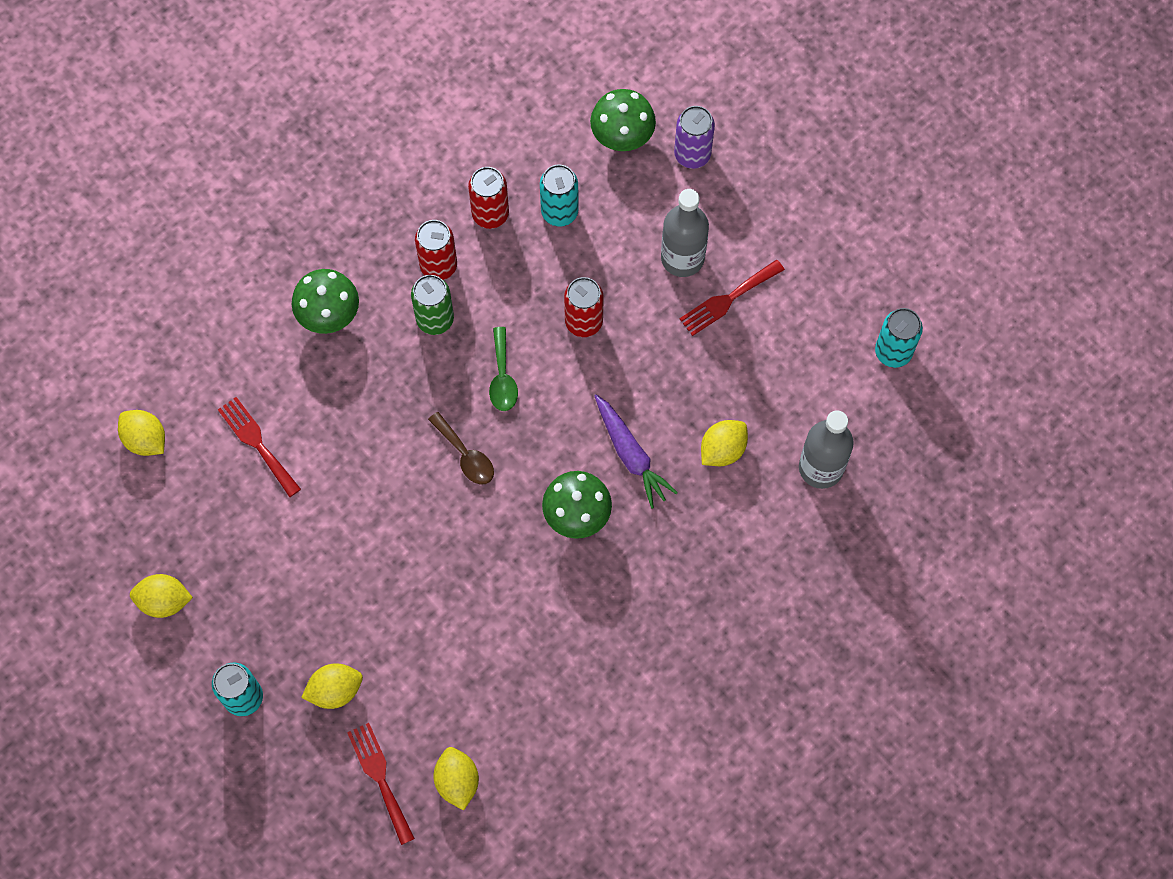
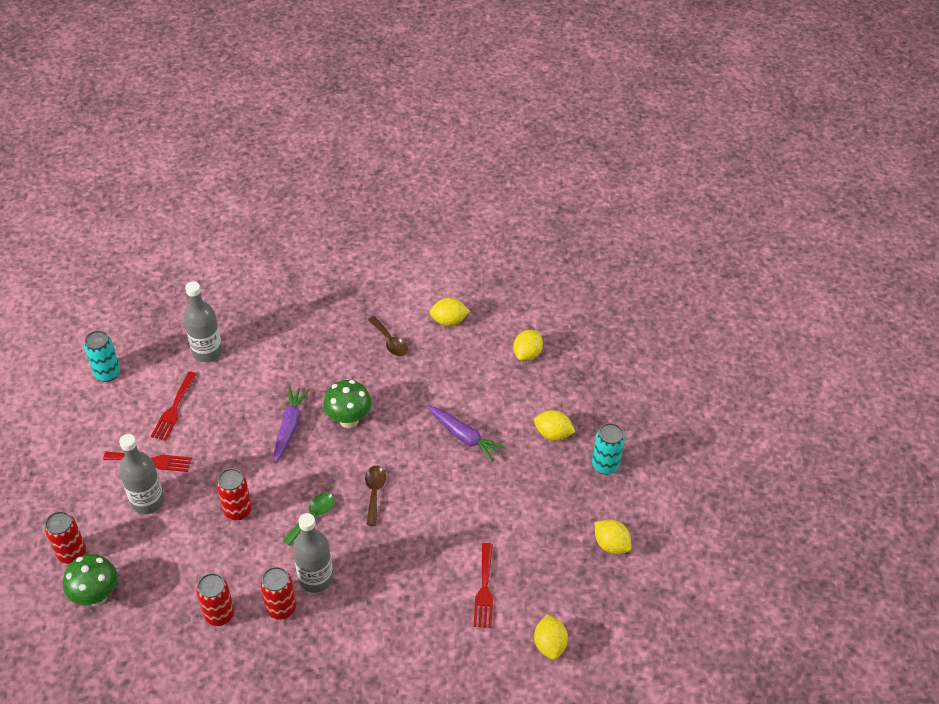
camera: 140 degrees left, 20 degrees down
(329, 317) = (374, 630): green mushroom -> none
(380, 778) = (564, 381): red fork -> red fork (174, 409)
(432, 602) = (464, 436): none -> purple carrot
(435, 319) = (316, 578): green can -> grey bottle
(559, 212) = (180, 582): turquoise can -> none
(633, 659) = (390, 341): none -> brown spoon
(692, 154) = (72, 553): purple can -> red can
(722, 450) = (243, 394): yellow lemon -> yellow lemon (449, 320)

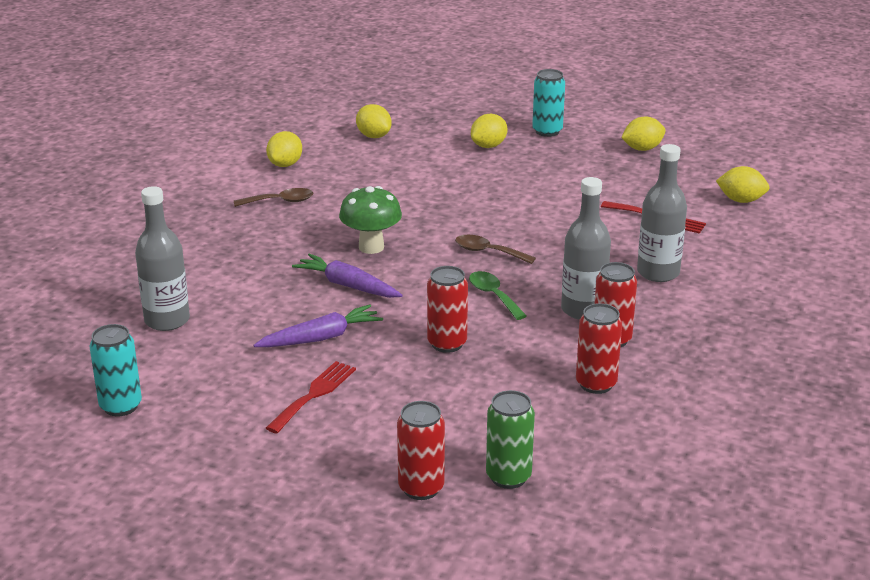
camera: 65 degrees left, 20 degrees down
(97, 596) = (508, 477): green mushroom -> green can
(147, 501) = (379, 409): grey bottle -> grey bottle (658, 273)
(174, 409) = (240, 362): red fork -> none
(464, 436) = (453, 189): purple carrot -> purple carrot (321, 338)

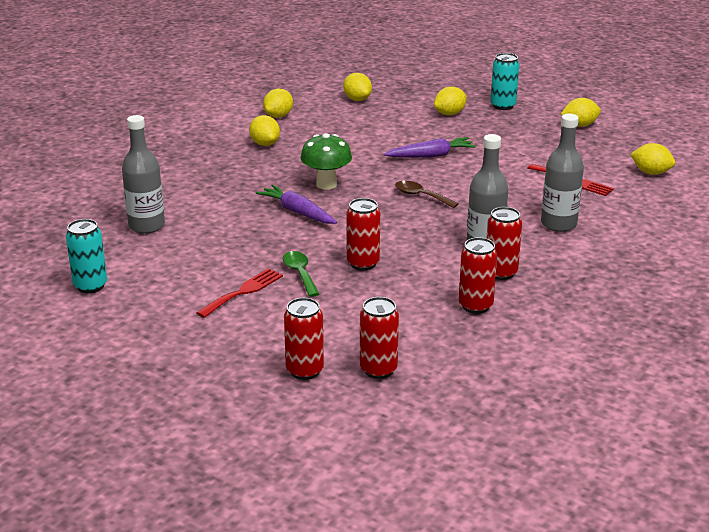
camera: 10 degrees right, 0 degrees up
(280, 201) = (265, 144): brown spoon -> yellow lemon
(321, 338) = (263, 250): purple carrot -> purple carrot (431, 156)
(493, 295) = (414, 230): green spoon -> green spoon (300, 273)
(508, 477) = (378, 369): green can -> red can

